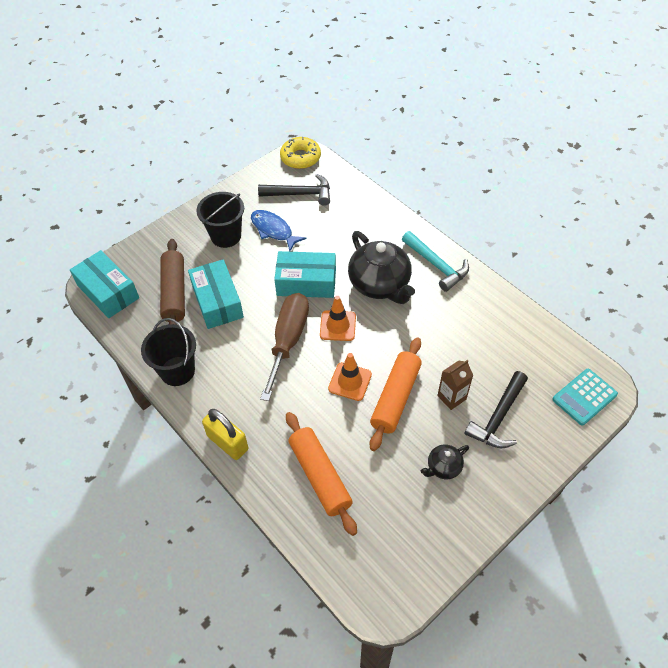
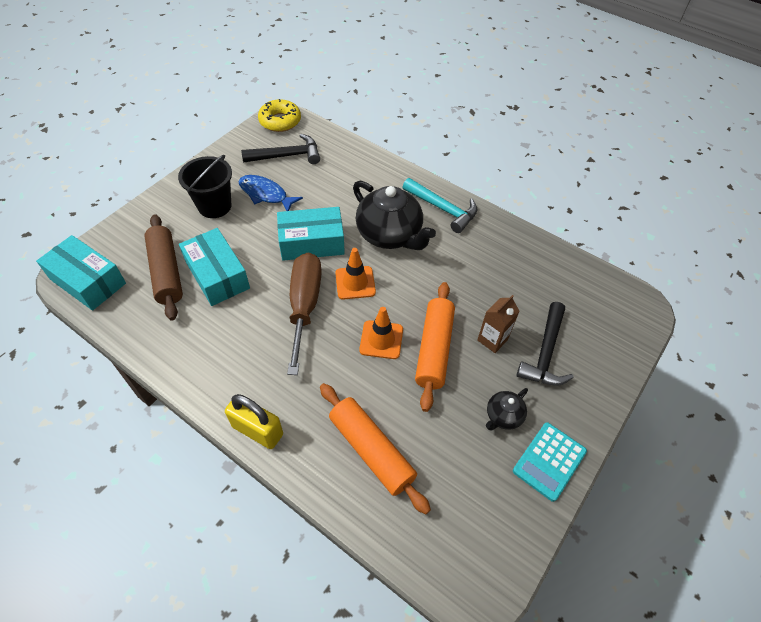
camera: 15 degrees left, 0 degrees up
(177, 371) = (184, 358): black bucket -> none
(584, 397) = (623, 318): turquoise calculator -> turquoise calculator (549, 461)

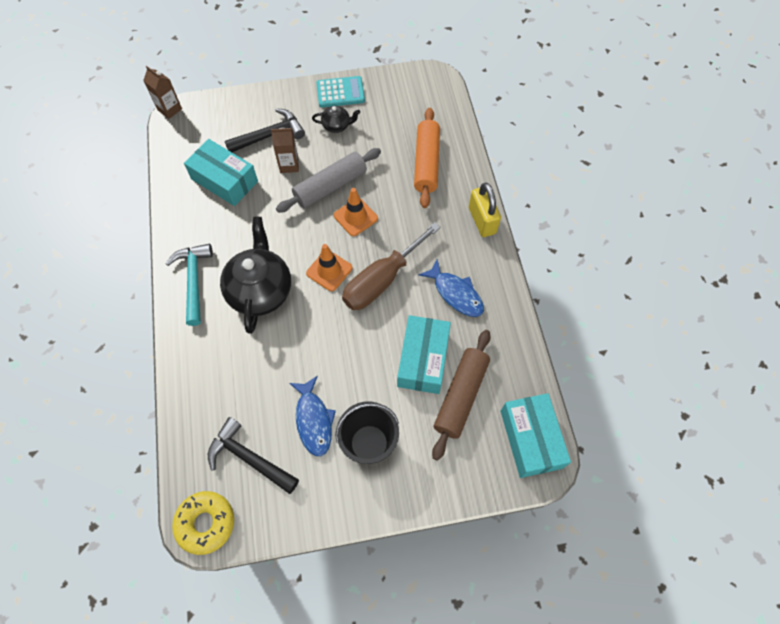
camera: 135 degrees left, 10 degrees up
(229, 341) = (455, 293): none -> blue fish
(312, 242) = (325, 332): turquoise box -> turquoise box (224, 180)
(434, 349) = (330, 186): orange rolling pin -> grey rolling pin
(653, 306) = (169, 109): none -> brown carton

